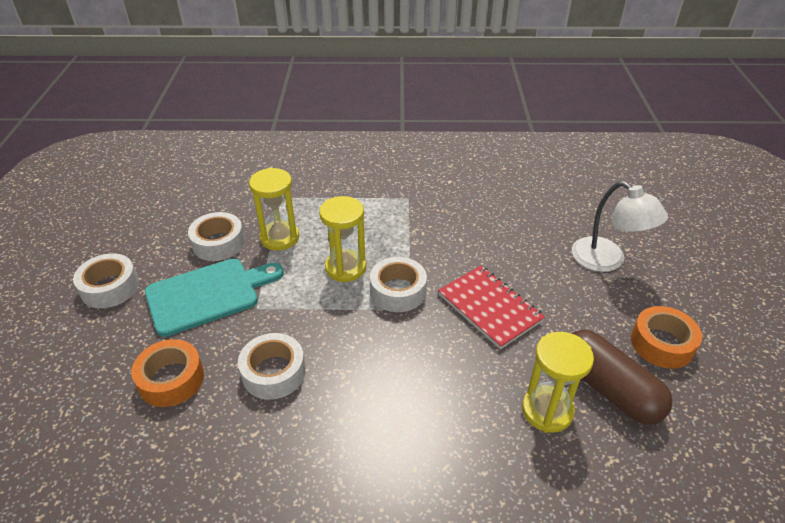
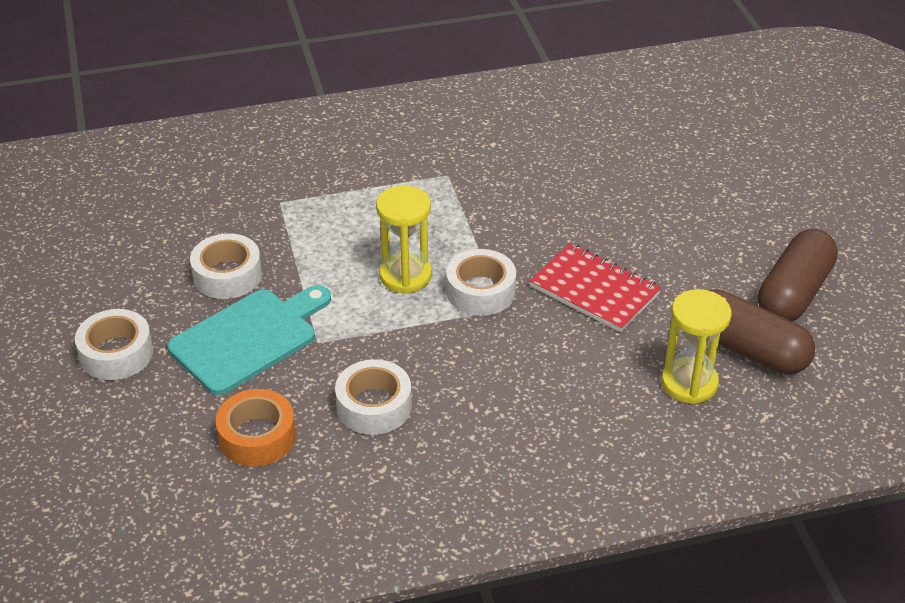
camera: 15 degrees left, 0 degrees up
(279, 238) = (304, 254): yellow hourglass -> none
(607, 261) = (714, 212): white lamp -> none
(662, 344) = (794, 293): orange tape -> brown capsule

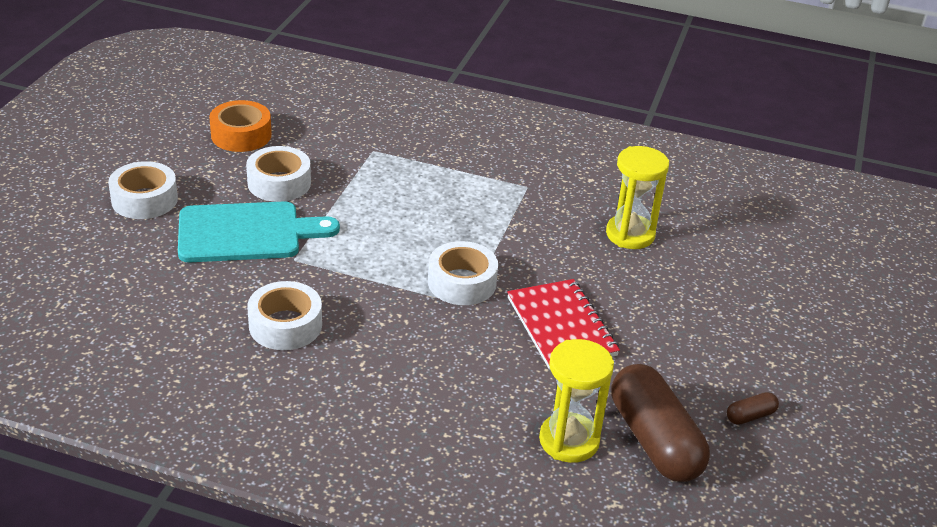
camera: 30 degrees right, 5 degrees down
(257, 436) = (177, 303): orange tape -> orange tape (241, 135)
(405, 276) = (413, 244): yellow hourglass -> yellow hourglass (630, 234)
(794, 293) = (750, 416): brown capsule -> brown capsule, size x0.42

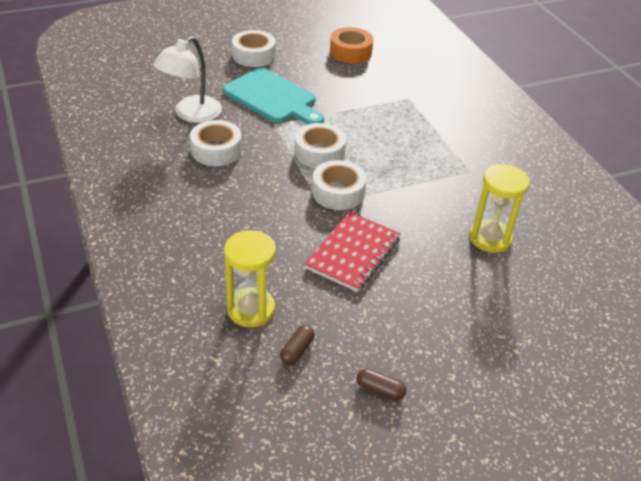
camera: 50 degrees right, 5 degrees up
(191, 308) = (191, 114): none -> white lamp
(279, 183) = (329, 85): white tape -> white tape (319, 153)
(654, 440) = (297, 350): brown capsule -> brown capsule, size x0.42

